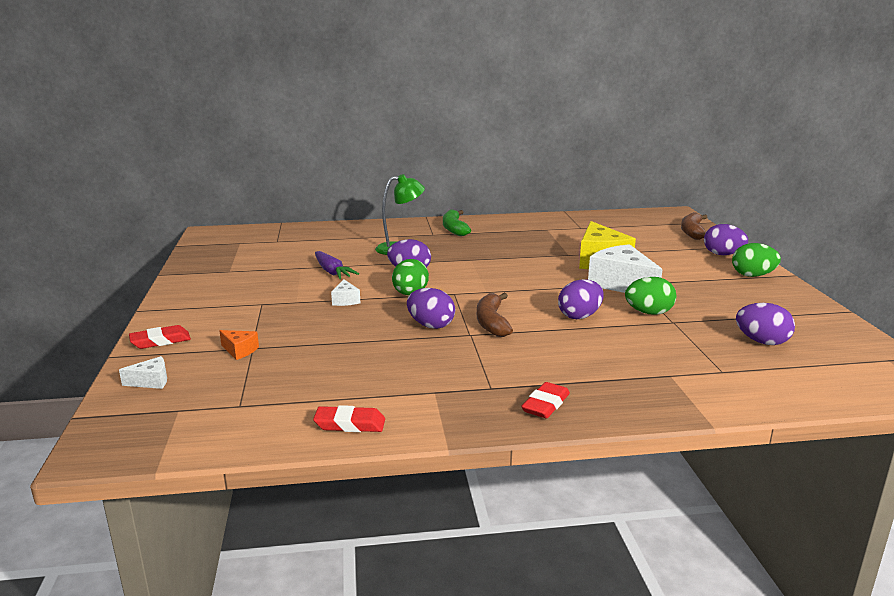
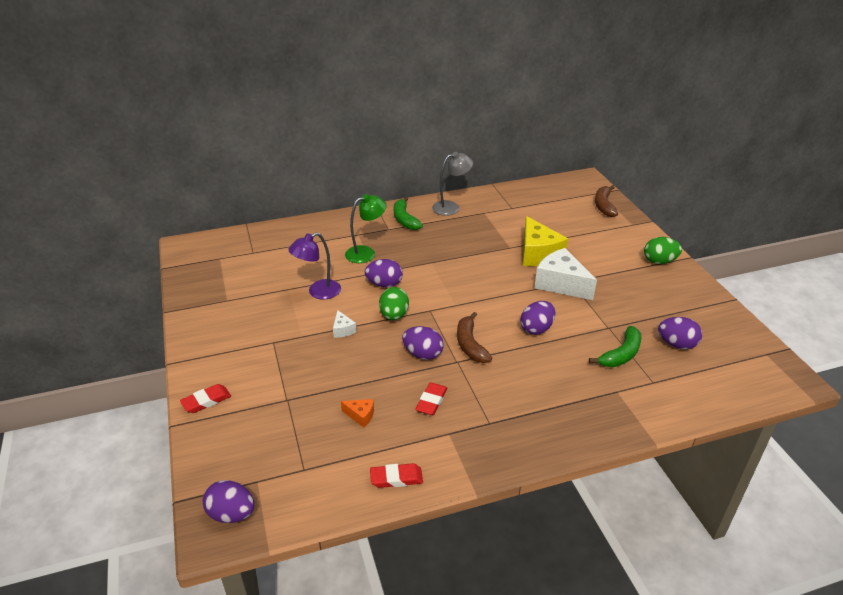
camera: 10 degrees left, 15 degrees up
(151, 381) = (220, 451): white cheese -> none
(239, 350) = (278, 405): orange cheese -> orange cheese (360, 415)
(332, 272) = (318, 292): purple carrot -> purple lamp
(510, 223) = (451, 207): none -> grey lamp
(545, 405) = (534, 437): red eraser -> red eraser (431, 401)
(649, 313) = (588, 318): green egg -> none
(684, 345) = (621, 354): none -> green banana
(722, 254) = (632, 235): purple egg -> purple egg (232, 514)

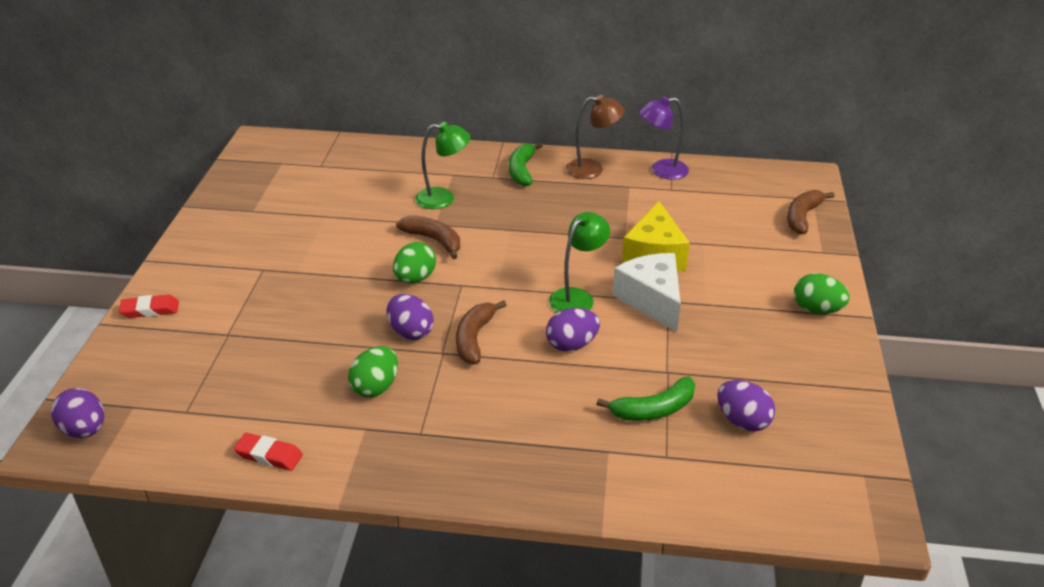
camera: 25 degrees right, 0 degrees up
(318, 292) = (353, 229): purple lamp -> purple lamp (661, 170)
(343, 330) = (345, 278): white cheese -> none
(360, 415) = (287, 376): orange cheese -> none
(384, 284) = (434, 240): purple egg -> brown banana
(431, 401) = (375, 387): red eraser -> green egg
(451, 207) = (592, 169): grey lamp -> brown lamp
(513, 296) = (577, 297): none -> green lamp

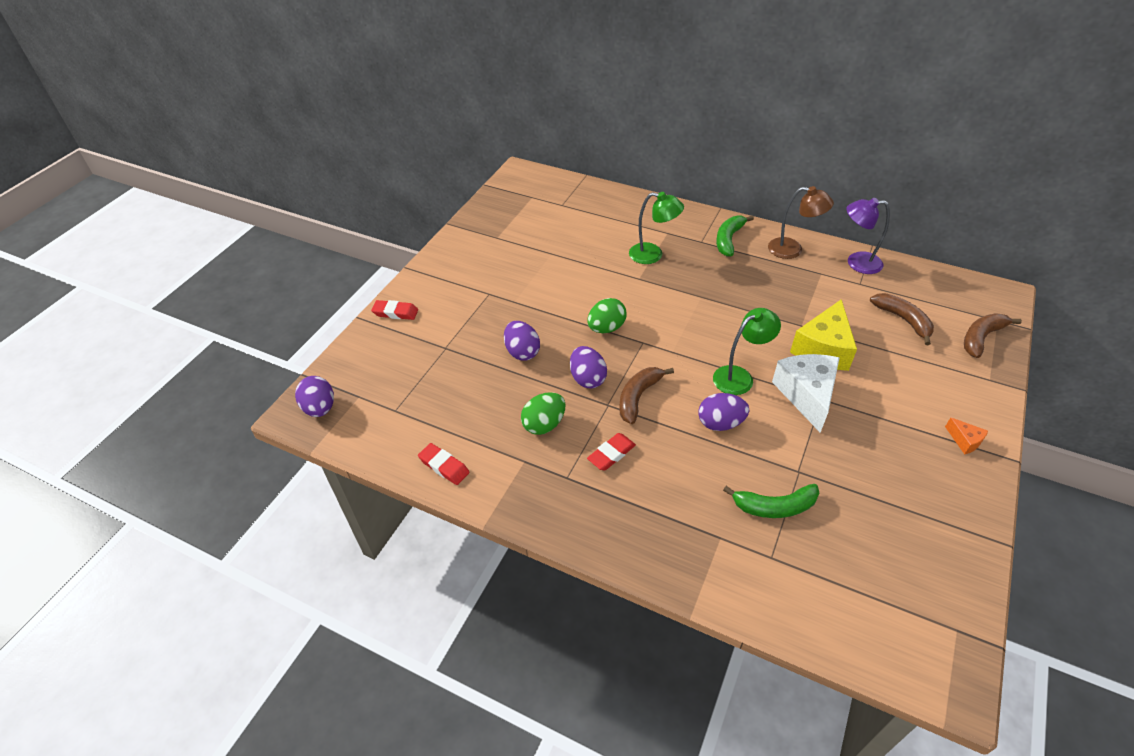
camera: 20 degrees right, 10 degrees up
(434, 240) = (633, 294): brown banana -> brown banana (903, 320)
(463, 399) = (611, 454): none -> red eraser
(742, 421) = (854, 540): purple egg -> purple egg (522, 352)
(817, 310) = (964, 441): green egg -> orange cheese

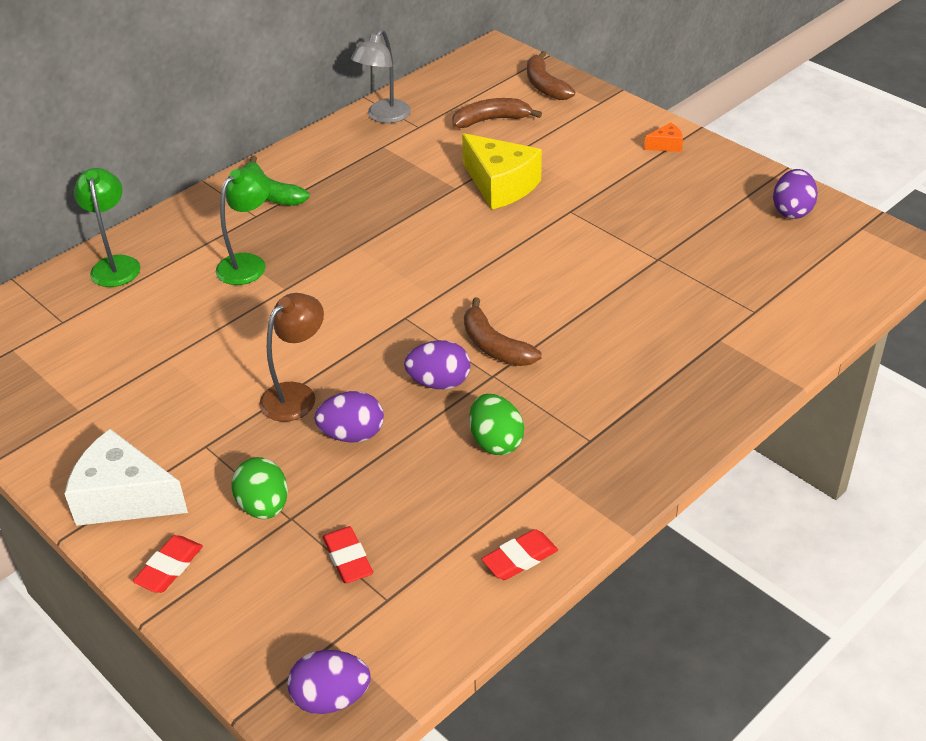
camera: 70 degrees left, 5 degrees down
(606, 328) = (359, 343): green egg -> green egg (264, 506)
(611, 454) = (572, 392): red eraser -> red eraser (348, 558)
(720, 423) = (568, 293): purple egg -> purple egg (792, 211)
(739, 376) = (507, 257): green lamp -> green lamp (115, 264)
(774, 507) = (695, 289): green banana -> none
(792, 250) = (328, 152): brown lamp -> brown lamp (296, 395)
(806, 395) = (559, 219): white cheese -> white cheese (124, 498)
(856, 262) = (384, 117): purple lamp -> grey lamp

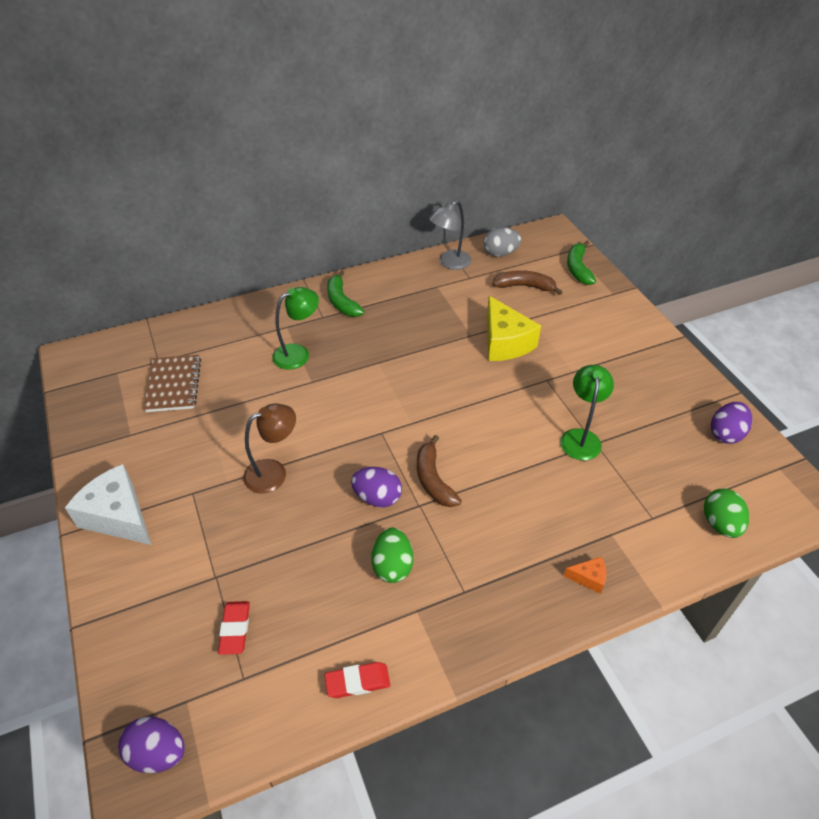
camera: 20 degrees right, 5 degrees up
(102, 341) = (173, 385): none -> brown notebook
(115, 264) = (214, 327): green lamp -> green lamp (581, 437)
(169, 568) = (115, 587): red eraser -> none
(264, 506) = (203, 560): green egg -> green egg (720, 524)
(352, 435) = (294, 521): purple egg -> none
(442, 91) = (500, 253): none -> grey egg
(545, 85) = (578, 268): brown banana -> green banana
(666, 145) = (648, 344): orange cheese -> orange cheese (588, 578)

